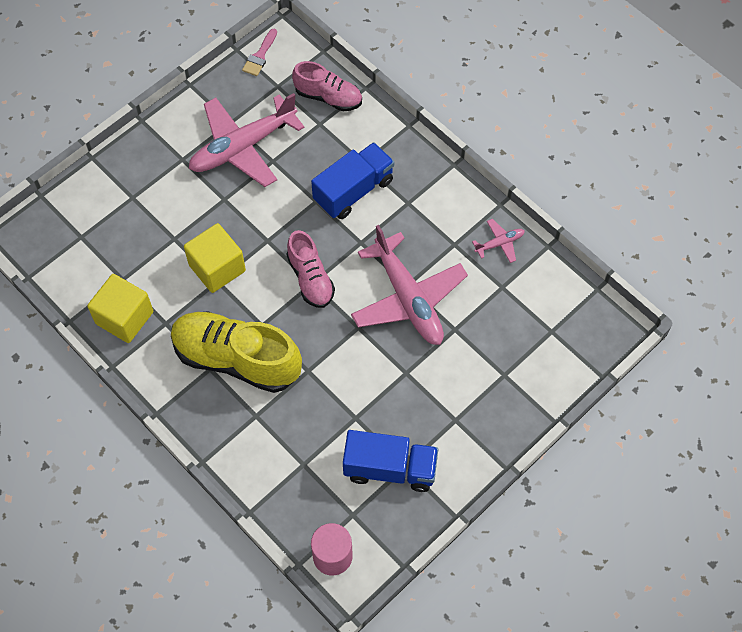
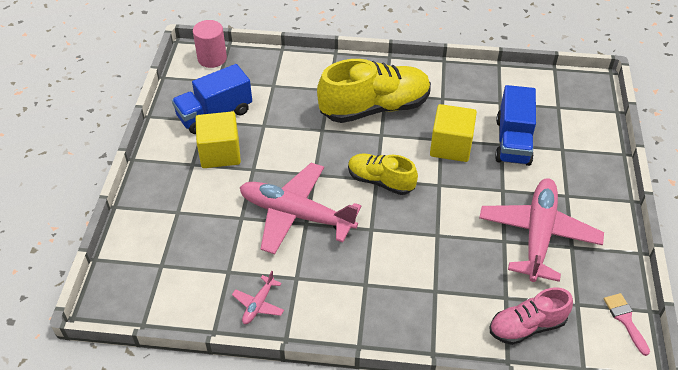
camera: 140 degrees right, 15 degrees down
(124, 318) = (470, 85): yellow cube -> yellow cube (220, 153)
(310, 278) = (380, 181): pink shoe -> yellow shoe
(353, 191) = (418, 262): blue truck -> blue truck (513, 141)

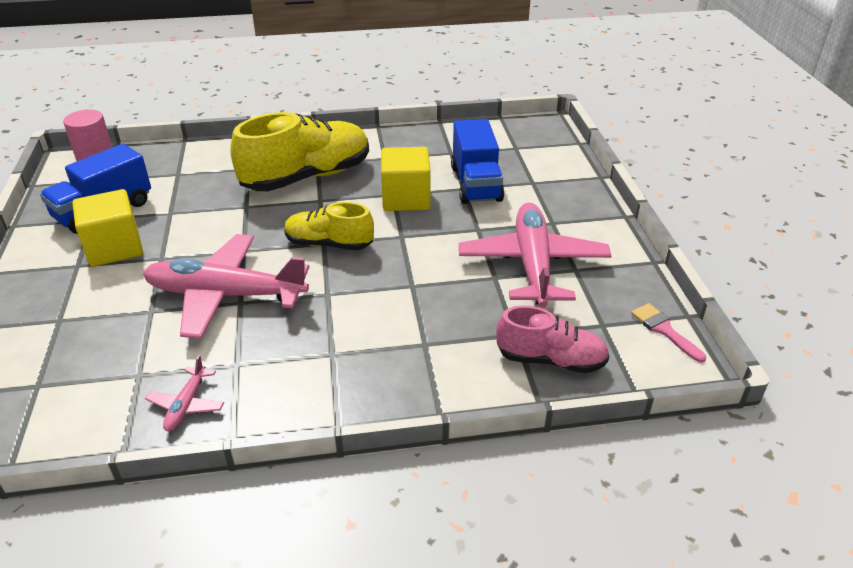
camera: 15 degrees left, 10 degrees down
(527, 326) = (550, 360): pink shoe -> pink shoe turned 135 degrees counterclockwise

